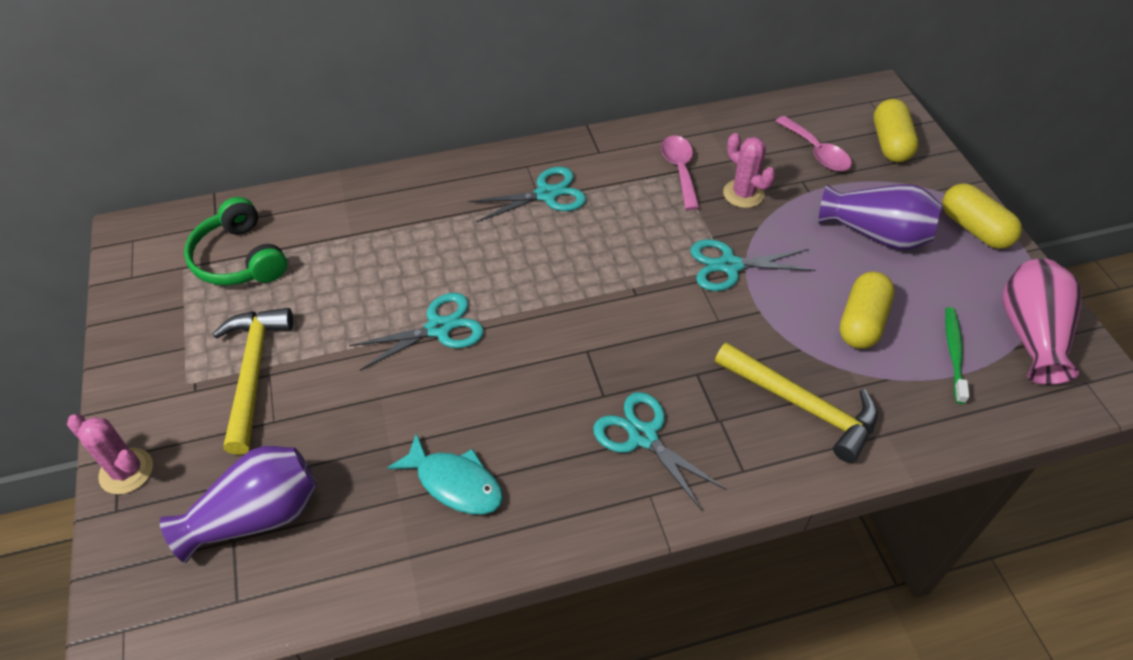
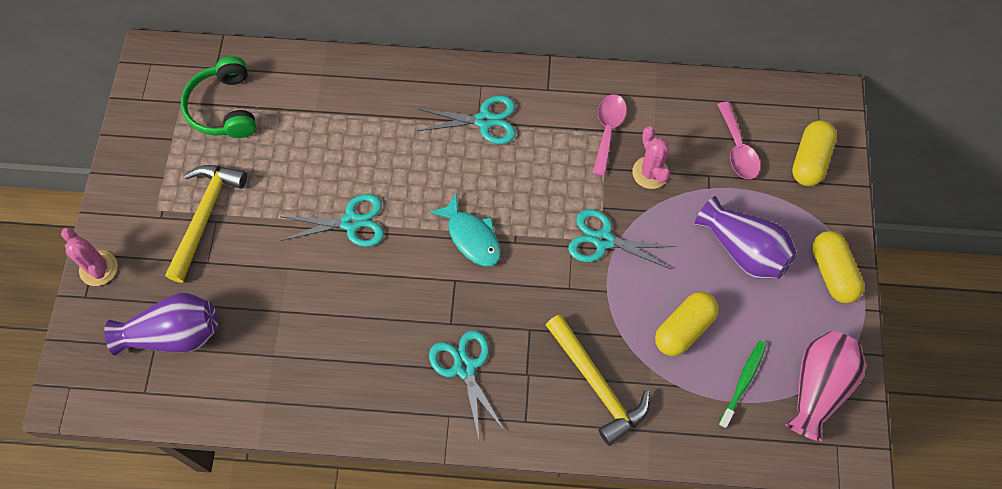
camera: 20 degrees right, 15 degrees up
(455, 483) = (316, 357): turquoise fish -> turquoise fish (472, 237)

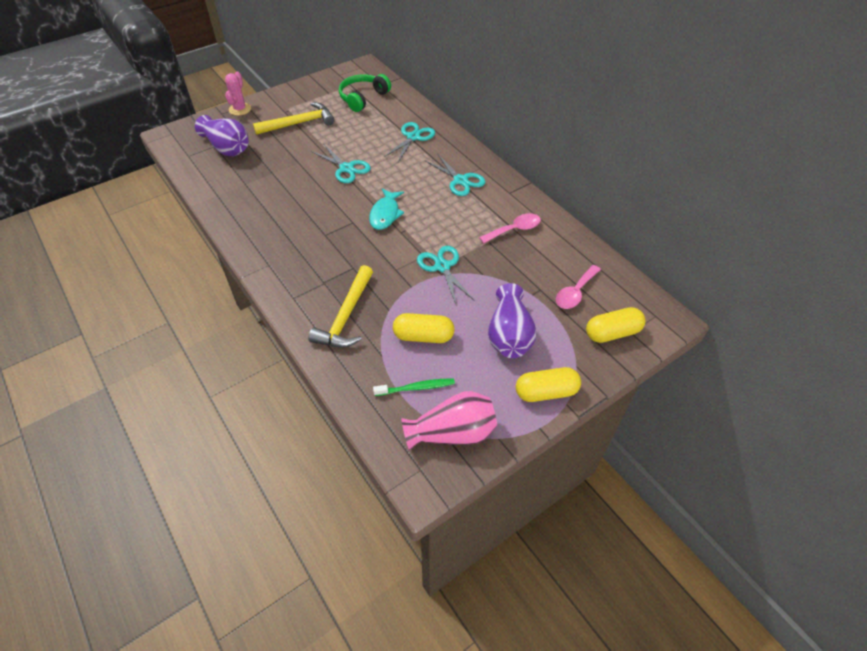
camera: 50 degrees right, 15 degrees down
(465, 367) = (304, 255): turquoise scissors -> turquoise scissors (413, 137)
(650, 173) = (510, 262): pink cactus -> none
(832, 273) = (546, 392): yellow capsule -> yellow capsule turned 45 degrees clockwise

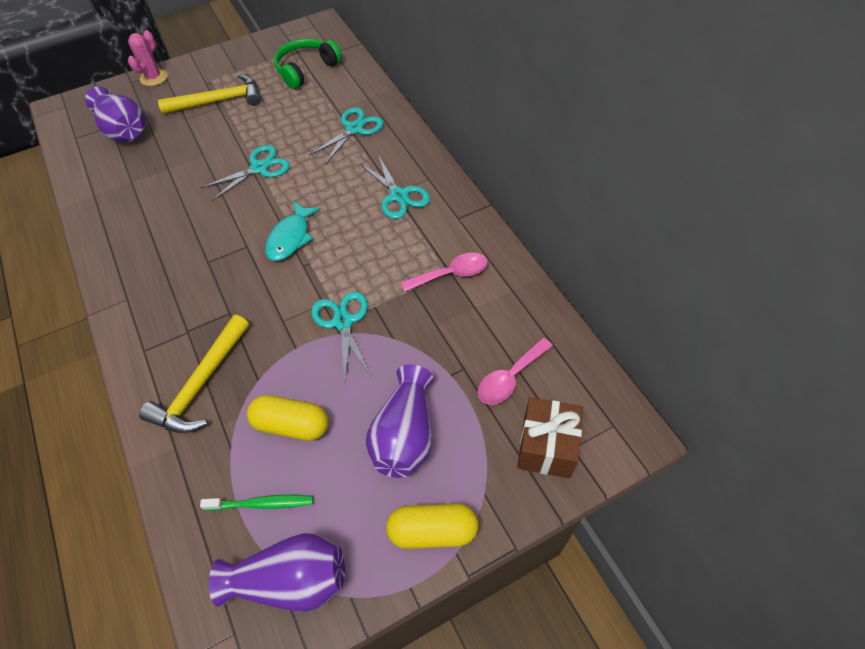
camera: 10 degrees right, 5 degrees up
(346, 168) = (259, 168): turquoise scissors -> turquoise scissors turned 90 degrees counterclockwise
(452, 433) = (291, 580): pink vase -> purple vase
(612, 333) = (546, 447): yellow capsule -> brown gift

